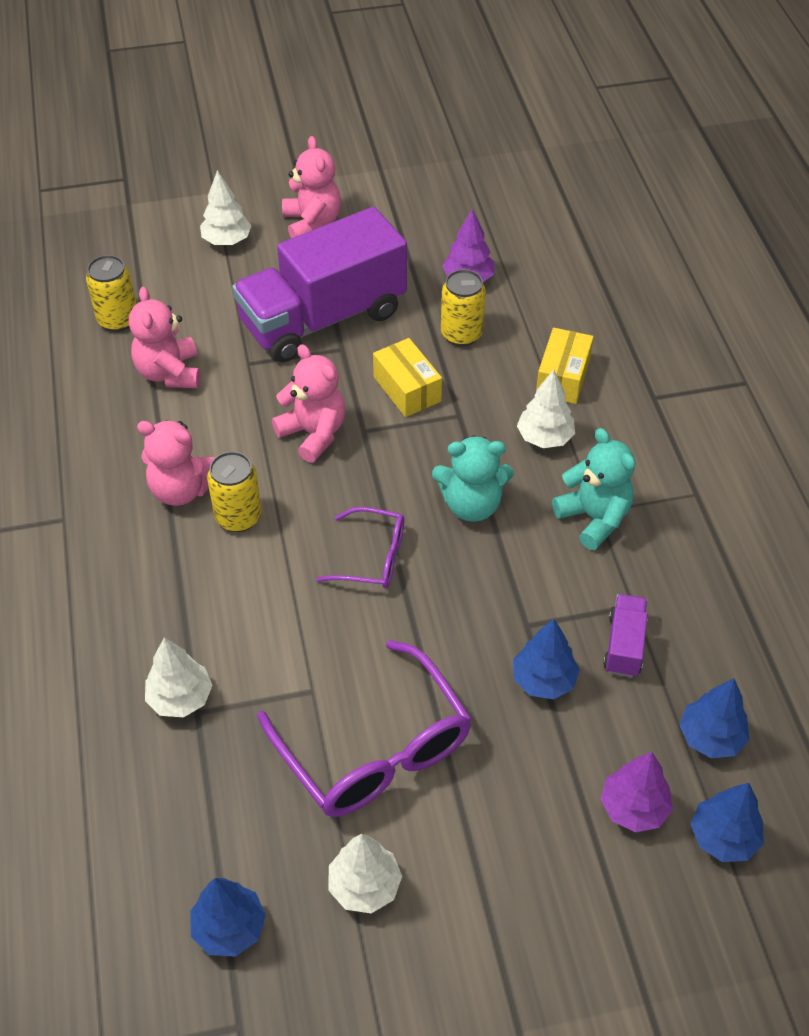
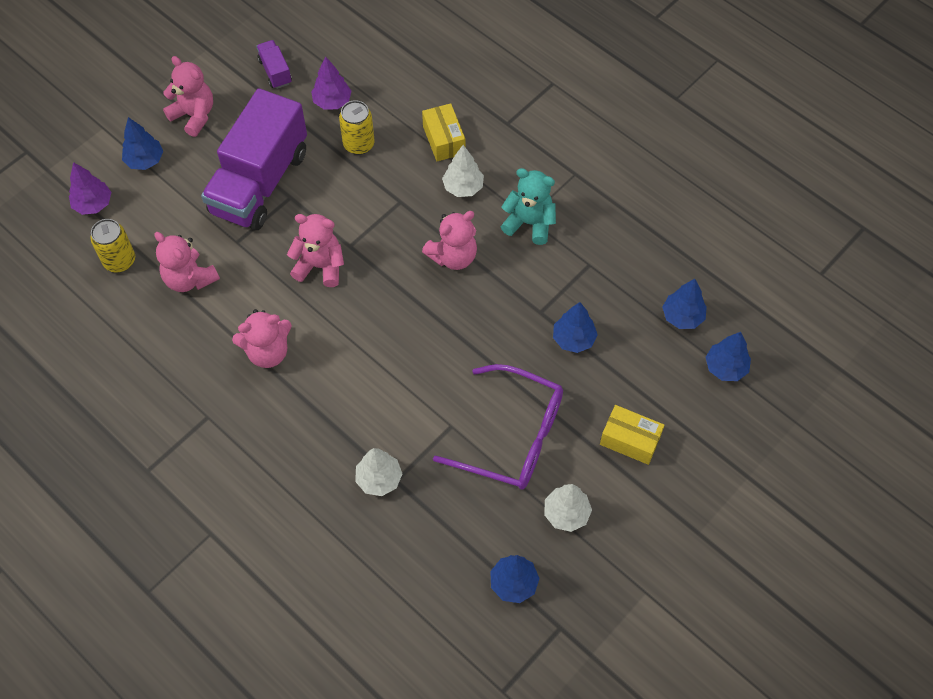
camera: 35 degrees left, 10 degrees up
(227, 240) = (145, 160): white tree -> blue tree
(238, 517) = (319, 348): yellow can -> none
(373, 557) = (421, 325): purple glasses -> none
(407, 389) = (354, 202): yellow box -> yellow box (630, 440)
(471, 505) = (453, 256): turquoise teddy bear -> pink teddy bear
(624, 645) = (601, 291): purple truck -> purple truck (275, 72)
(634, 808) = (671, 380): purple tree -> purple tree (93, 204)

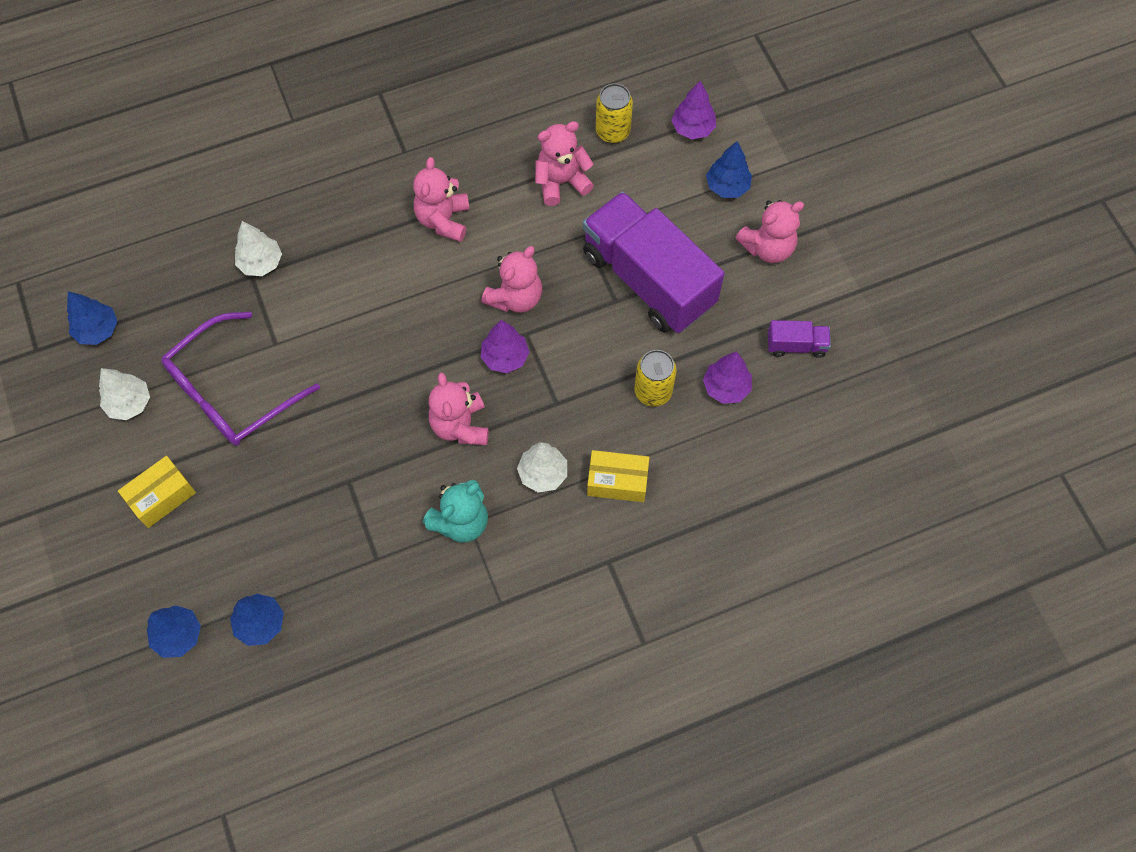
camera: 115 degrees right, 5 degrees up
(378, 251) = (505, 357): none -> purple tree
(573, 339) = (299, 498): blue tree -> none

